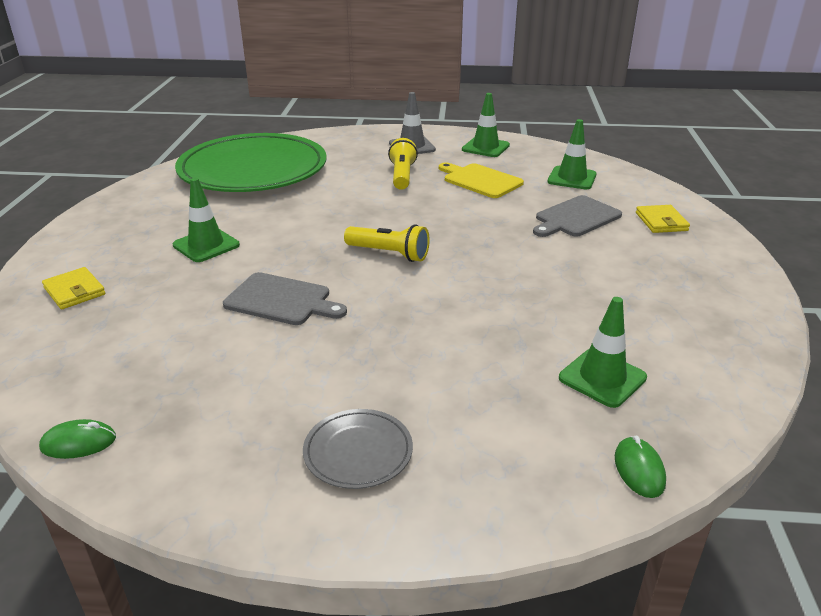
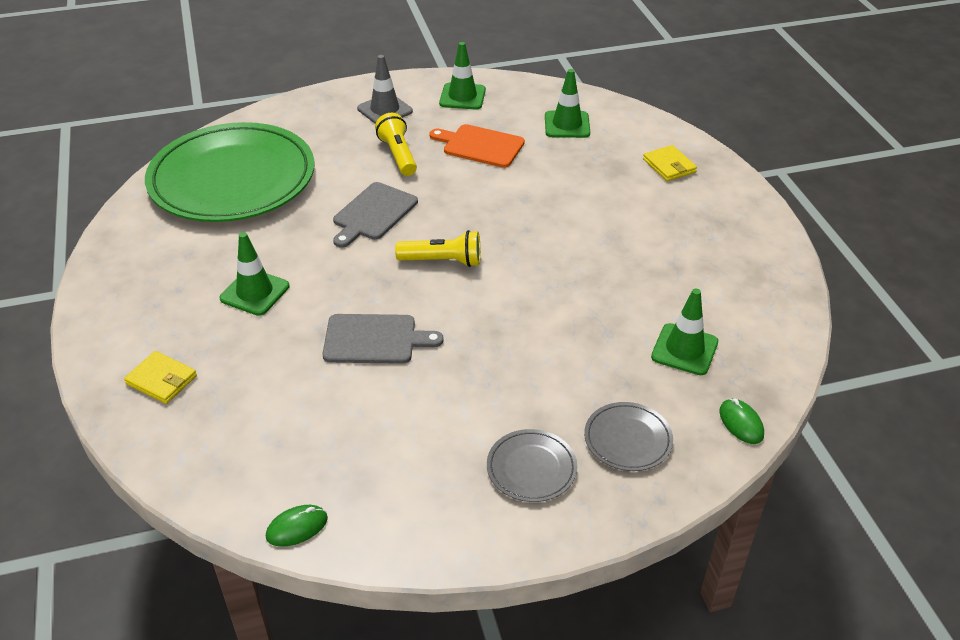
camera: 20 degrees left, 10 degrees up
(480, 180) = (480, 146): yellow cutting board -> orange cutting board
(487, 451) = (627, 439): none -> grey plate
(575, 218) = (592, 177): grey cutting board -> grey cutting board (373, 213)

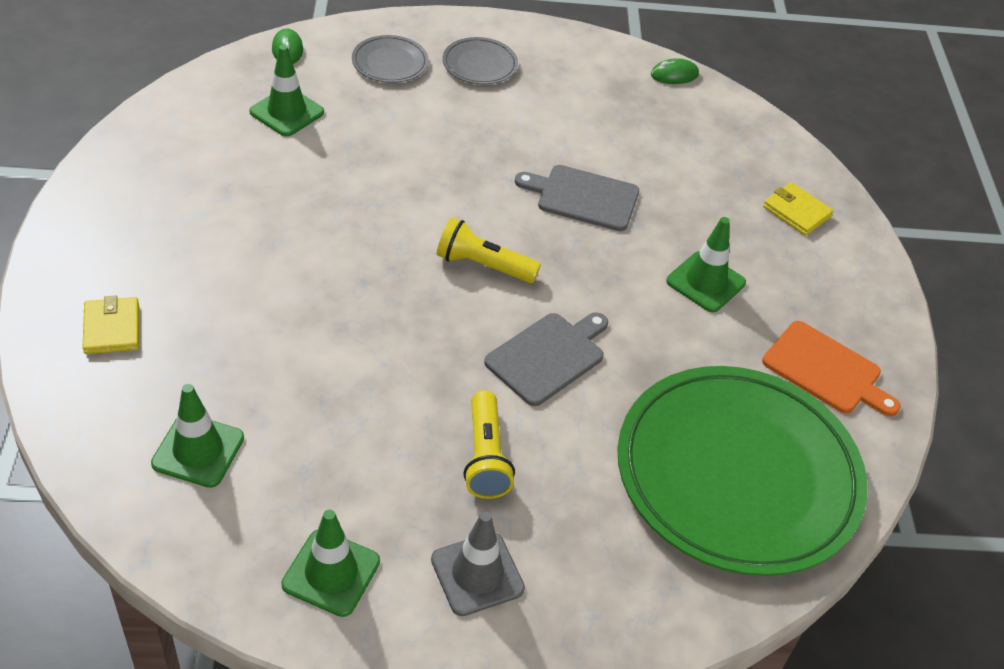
camera: 170 degrees left, 5 degrees up
(480, 146) = (355, 442): orange cutting board -> orange cutting board (826, 370)

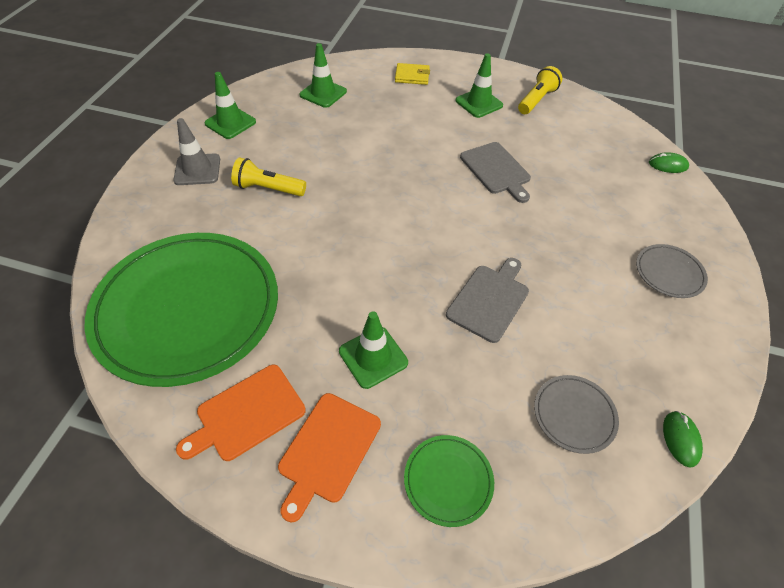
camera: 110 degrees right, 5 degrees up
(287, 112) = (593, 155): green traffic cone -> green traffic cone (479, 103)
(390, 63) = (661, 216): grey plate -> grey plate (574, 415)
(483, 265) = (425, 222): yellow flashlight -> yellow flashlight (537, 100)
(548, 356) = (331, 235): grey cutting board -> grey cutting board (496, 170)
(796, 212) = (448, 480): yellow wallet -> green plate
(821, 297) = (327, 450): none -> orange cutting board

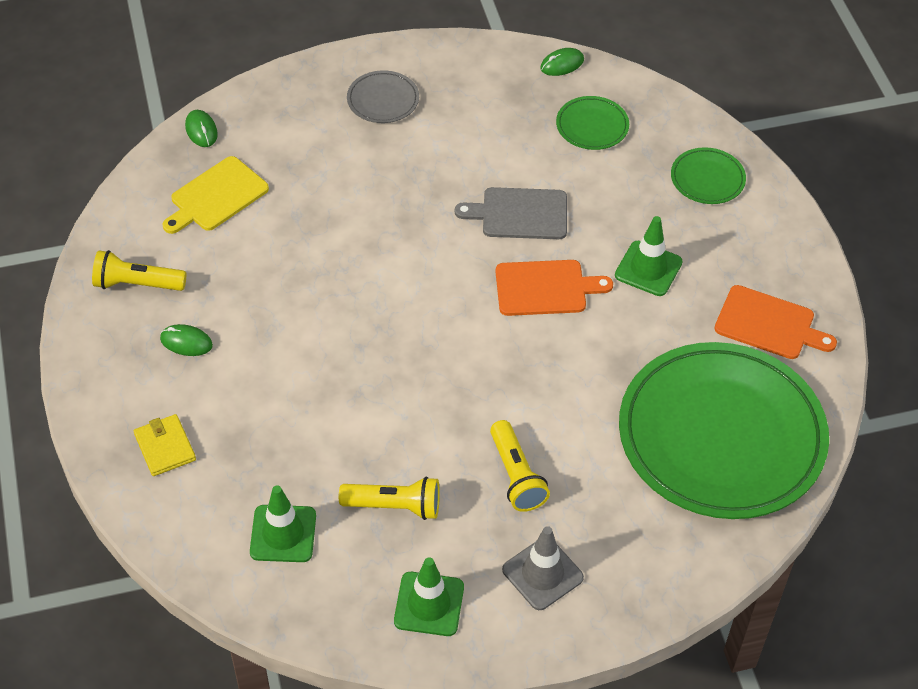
camera: 120 degrees left, 0 degrees up
(299, 134) = (395, 506): none -> yellow flashlight
(327, 450) = (749, 257): orange cutting board -> orange cutting board (545, 288)
(479, 103) = (186, 342): green traffic cone -> green mouse
(496, 170) = (320, 274): grey cutting board -> none
(574, 415) = (592, 126): grey plate -> green plate
(596, 151) = (216, 196): none -> yellow cutting board

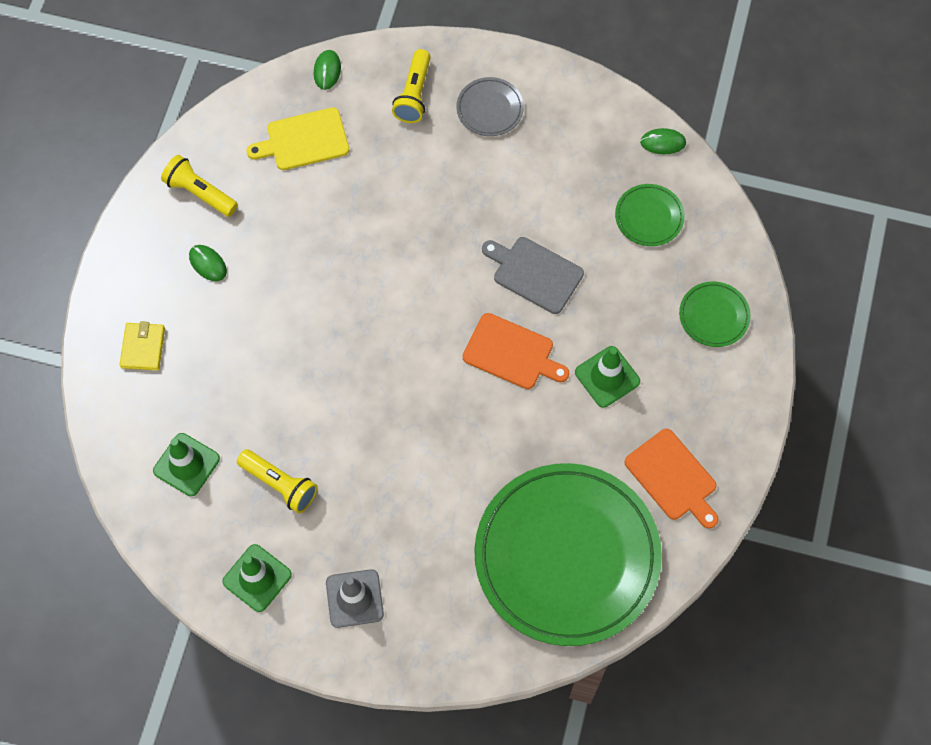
camera: 30 degrees right, 15 degrees up
(516, 476) = (385, 507): yellow flashlight -> yellow flashlight (414, 94)

